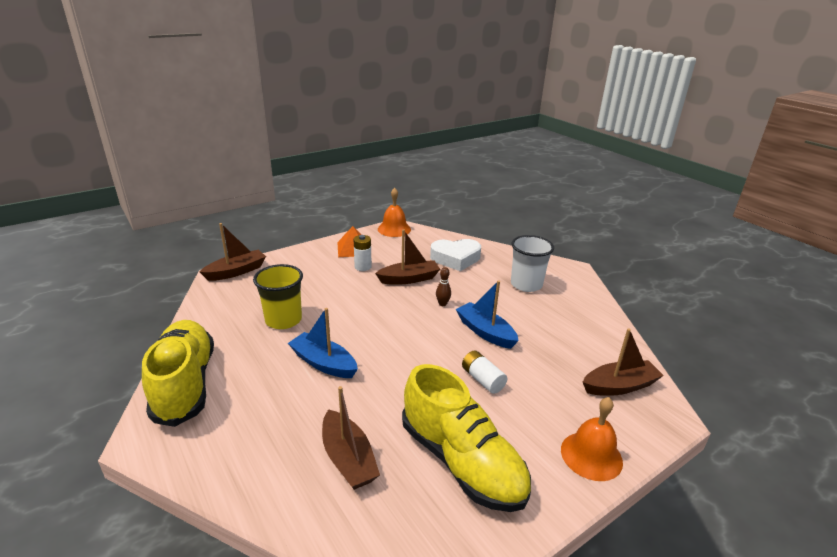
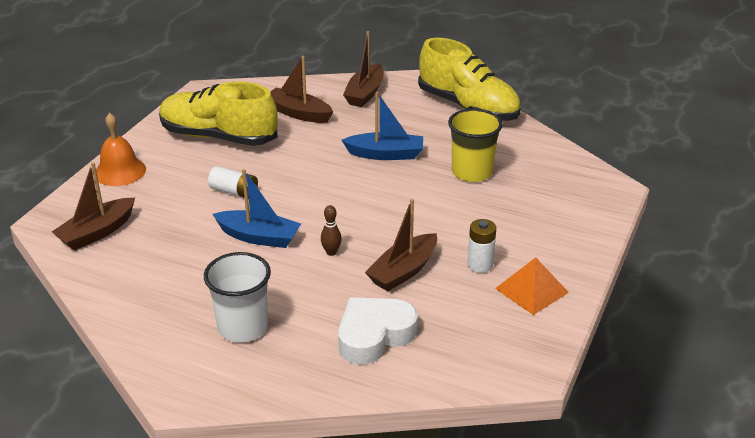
camera: 150 degrees right, 5 degrees up
(236, 271) = (605, 198): brown boat -> brown boat (365, 93)
(394, 229) = (528, 360): orange bell -> none

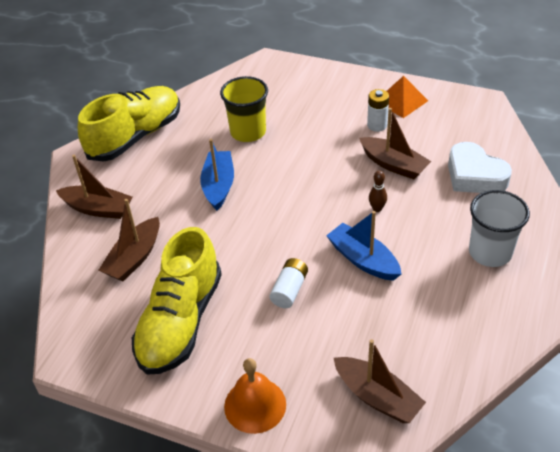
camera: 90 degrees left, 10 degrees up
(259, 237) = (363, 260): blue boat -> blue boat turned 60 degrees counterclockwise

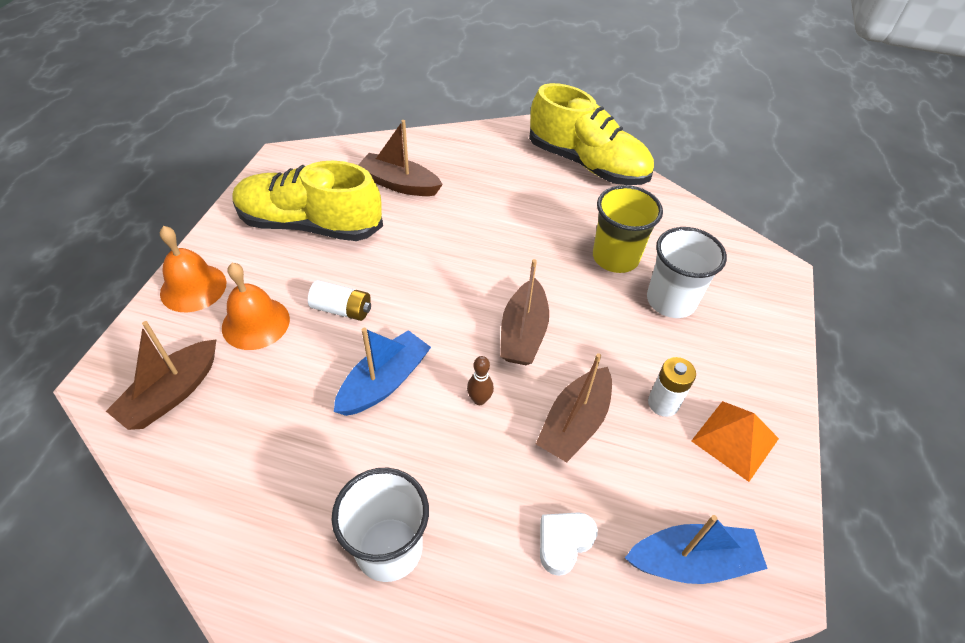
camera: 80 degrees right, 5 degrees up
(98, 209) = (469, 151): brown boat -> brown boat (523, 333)
(219, 186) = (511, 238): blue boat -> blue boat (691, 561)
(292, 111) = (671, 301): none -> white cup
(302, 348) = (256, 323): none -> orange bell
(474, 175) = (564, 542): white heart -> white heart, size x0.58

